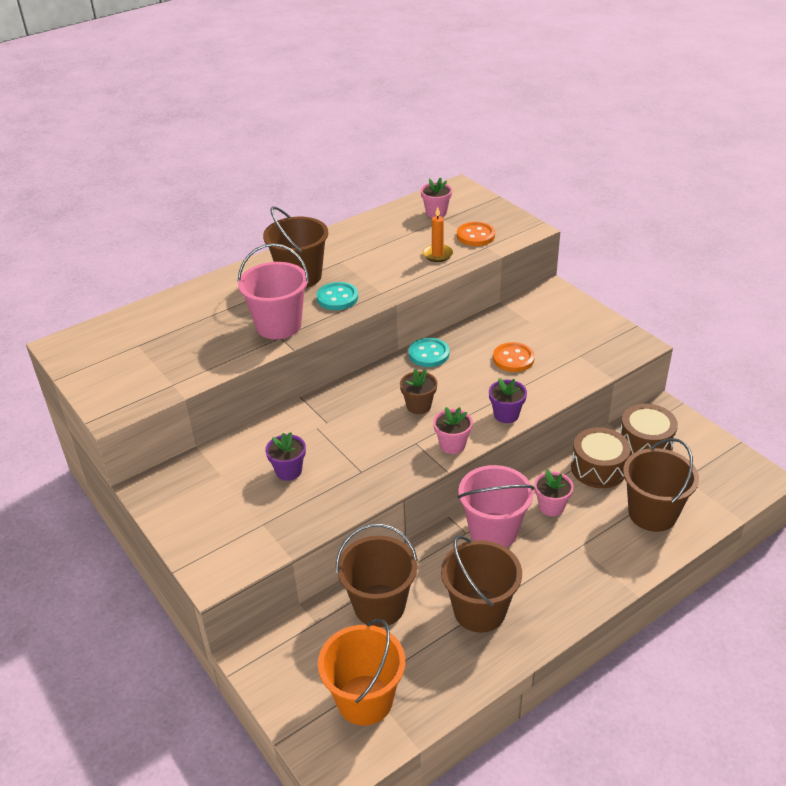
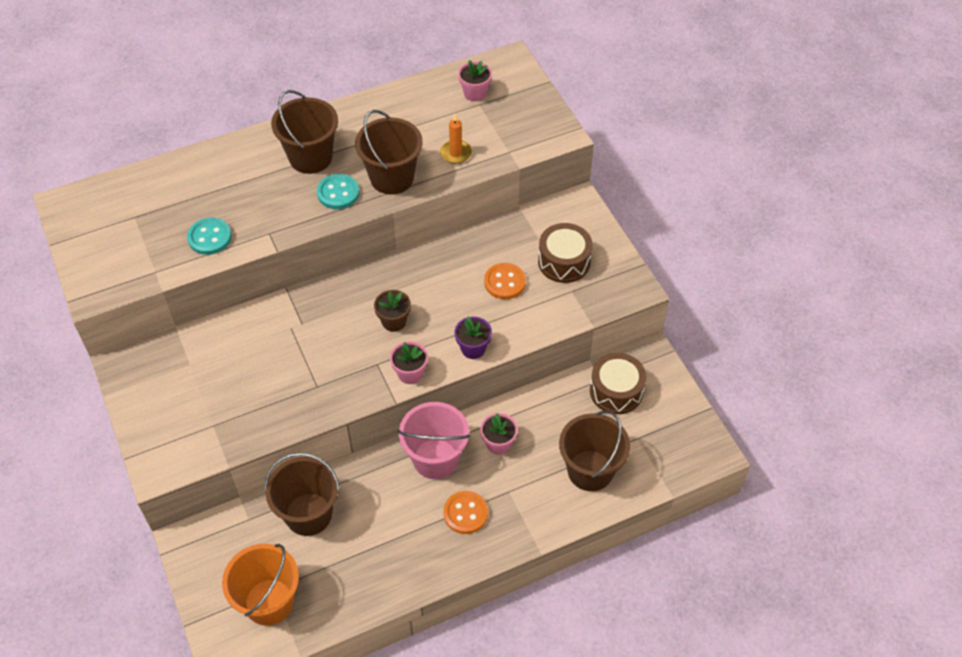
camera: 10 degrees right, 15 degrees up
(279, 325) = (272, 218): pink bucket -> none
(288, 471) = (251, 372): purple flower pot -> none
(429, 354) = (424, 260): turquoise button -> turquoise button (209, 237)
(475, 236) = (503, 134): orange button -> orange button (465, 513)
(479, 611) = (394, 538): brown bucket -> brown bucket (392, 178)
(598, 468) = (559, 410): brown drum -> brown drum (564, 262)

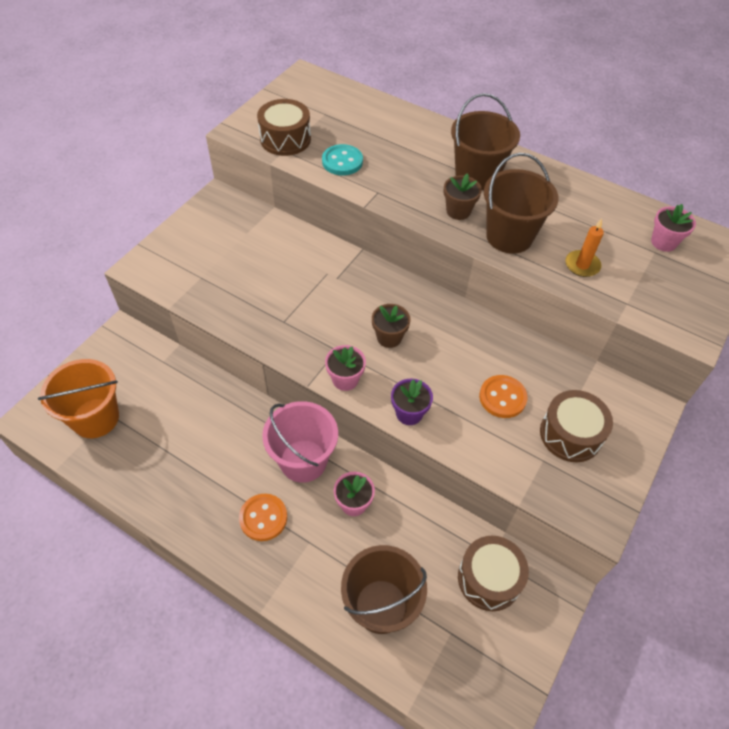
camera: 55 degrees right, 0 degrees up
(140, 263) = (285, 139): none -> brown drum
(308, 514) = (191, 398): brown bucket -> none
(338, 193) = (458, 211): turquoise button -> brown flower pot

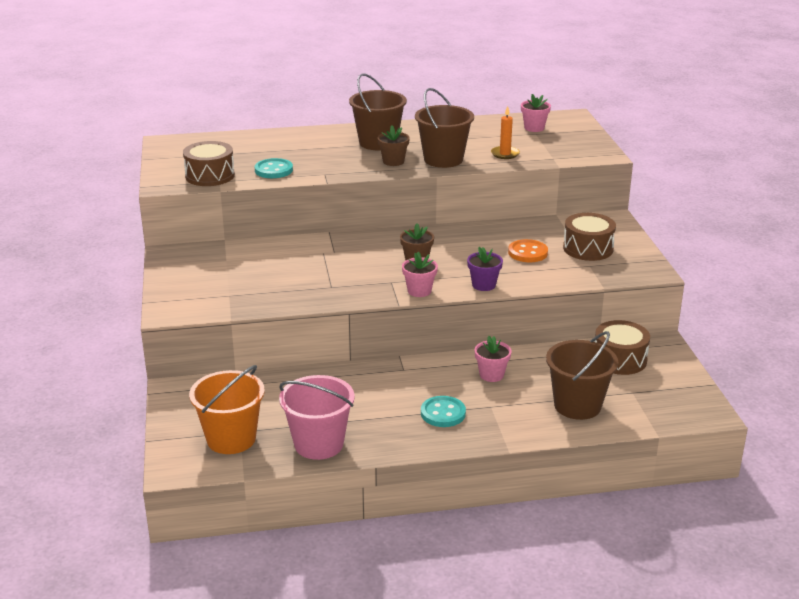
camera: 40 degrees left, 25 degrees down
(263, 518) = (443, 413): orange button -> turquoise button
(303, 461) = (427, 375): pink bucket -> pink bucket (319, 444)

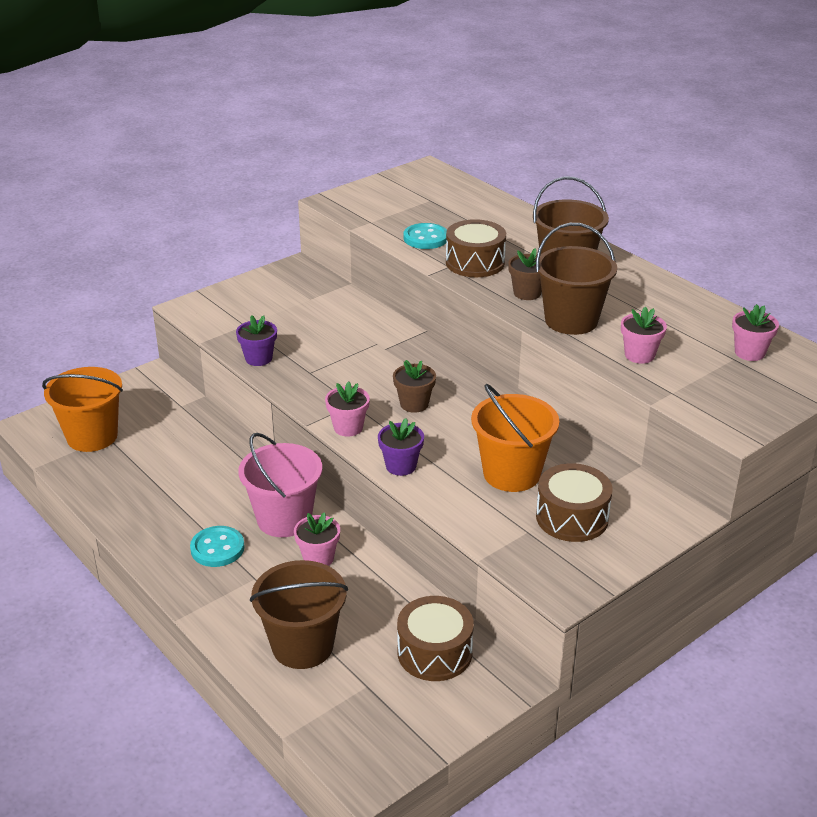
camera: 60 degrees right, 5 degrees up
(210, 176) = (377, 213): brown drum -> brown drum (475, 262)
(287, 301) = (258, 358): none -> purple flower pot
(319, 444) = (113, 488): pink bucket -> pink bucket (284, 519)
(505, 154) = (639, 355): orange candle -> pink flower pot
(527, 253) = (511, 474): orange button -> orange bucket

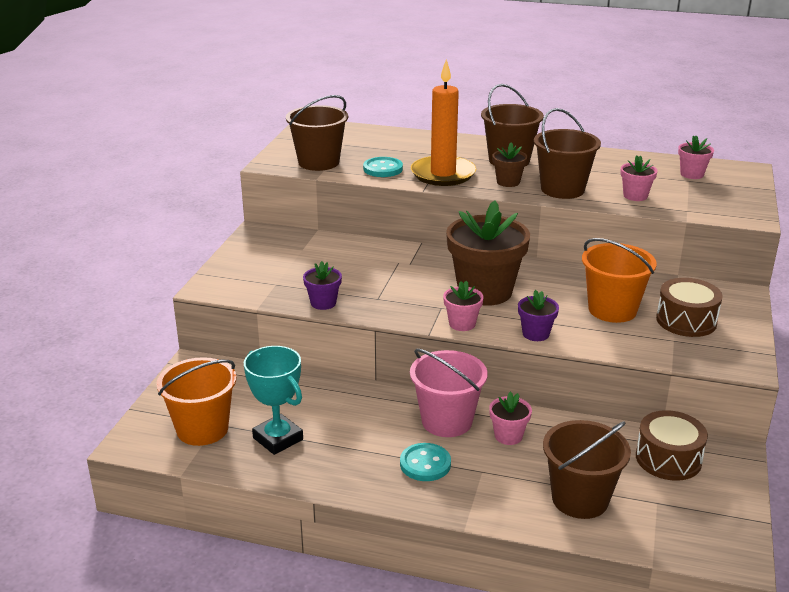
camera: 35 degrees left, 5 degrees down
(135, 471) = (278, 439): none -> turquoise trophy
(377, 212) = (318, 162): none -> brown bucket
(414, 404) = (485, 291): brown flower pot -> brown flower pot, size x2.16
(475, 262) = (443, 174): brown drum -> orange candle

